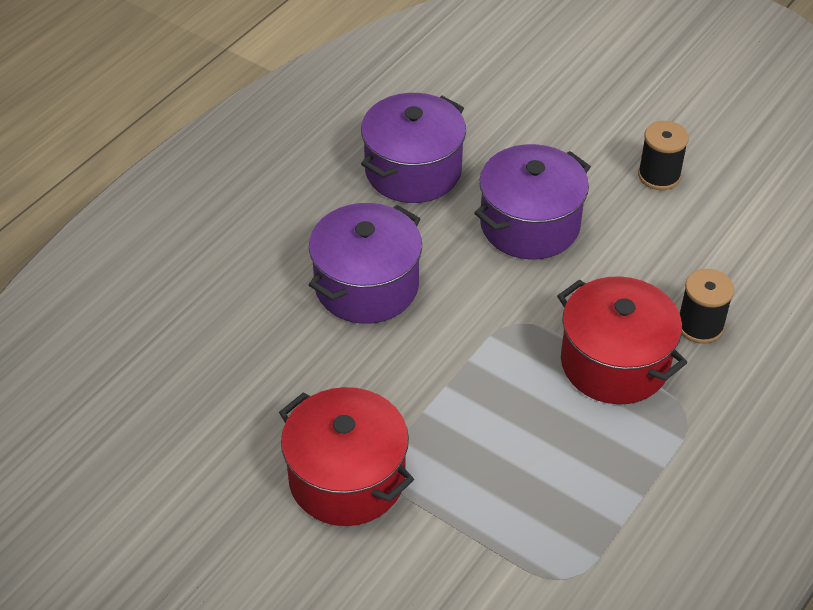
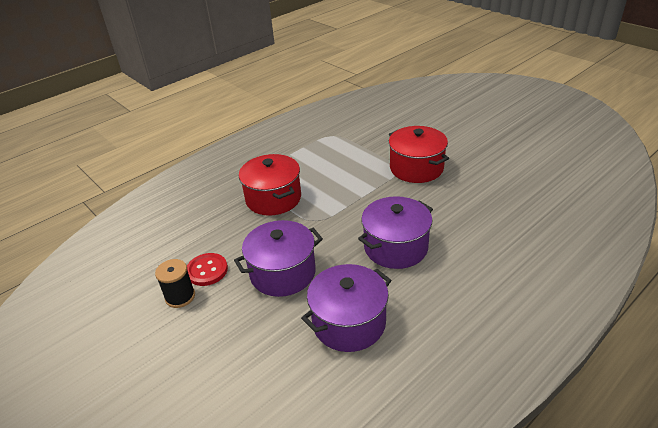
camera: 165 degrees left, 10 degrees down
(646, 215) = (207, 270): none -> red button
(700, 326) = (220, 210): black spool -> none

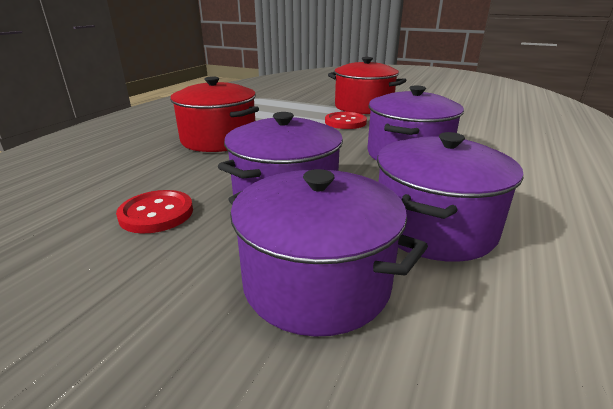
camera: 25 degrees left, 10 degrees down
(180, 296) = (117, 253): black spool -> none
(260, 342) = (317, 282): none -> purple pot
(382, 191) = (345, 122): none -> red button

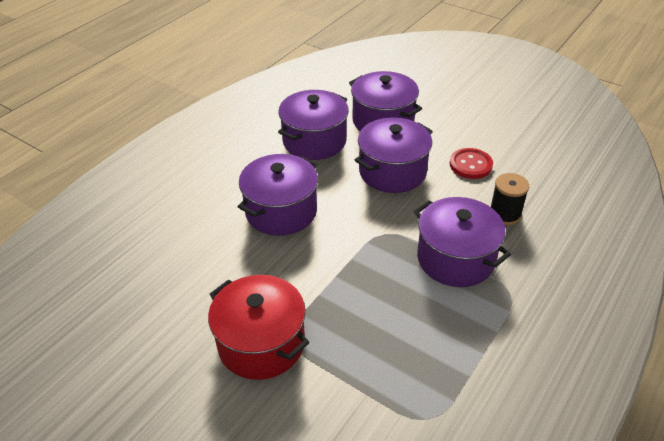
camera: 170 degrees left, 15 degrees up
(145, 168) = (505, 214): none -> black spool
(219, 139) = (455, 259): red pot -> purple pot
(345, 122) = (309, 289): red button -> none

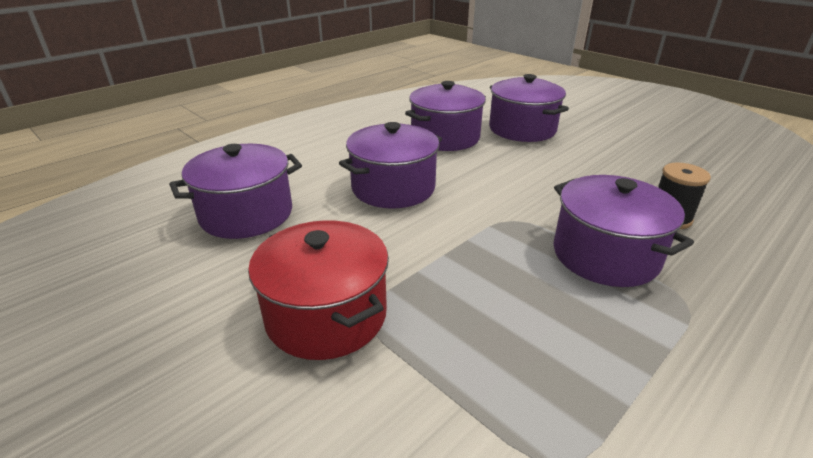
camera: 10 degrees right, 10 degrees down
(392, 172) = (528, 168): purple pot -> purple pot (246, 214)
(470, 165) = (622, 171): red button -> none

